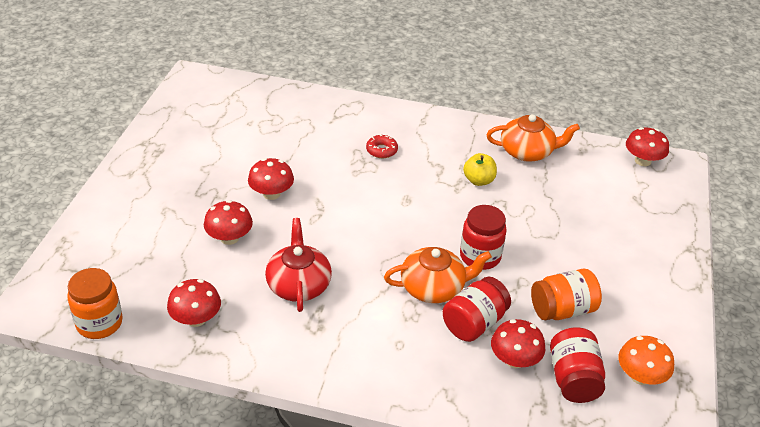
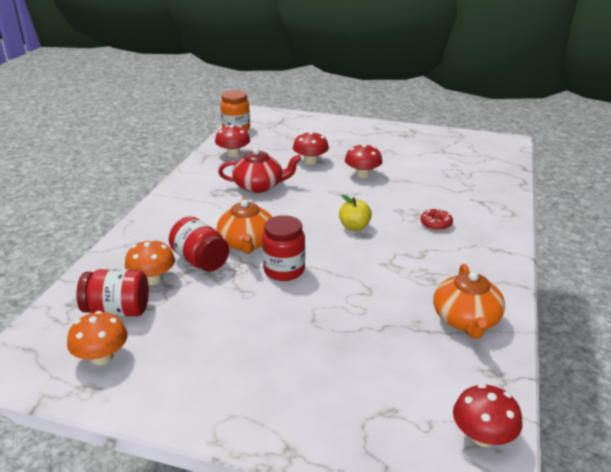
camera: 95 degrees right, 10 degrees down
(478, 180) = (401, 278): yellow apple -> yellow apple (354, 227)
(514, 359) = (152, 279): red mushroom -> orange mushroom
(562, 310) = (204, 315): orange jar -> none

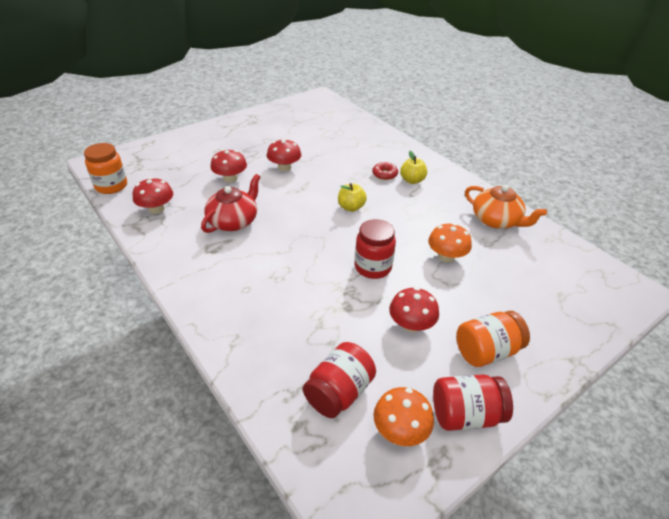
camera: 55 degrees left, 10 degrees up
(152, 279) = (311, 348): orange mushroom -> orange mushroom (446, 256)
(200, 261) = (313, 306): red jar -> red jar (465, 414)
(240, 378) = (486, 351): none -> orange jar
(247, 243) = (314, 268): orange teapot -> none
(452, 242) = (412, 180): none -> yellow apple
(482, 436) = (600, 271): red mushroom -> red mushroom (411, 324)

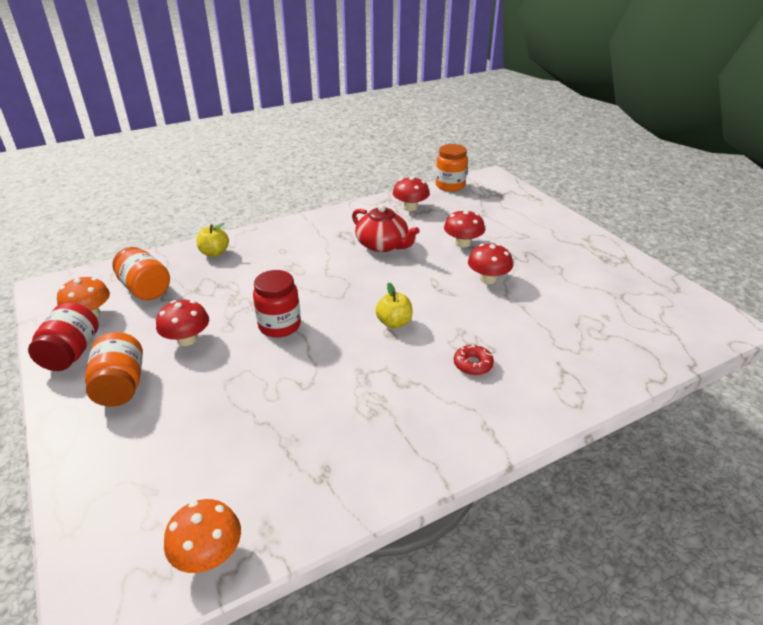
camera: 100 degrees right, 5 degrees down
(339, 392) = (145, 289): red jar -> orange jar
(412, 180) = (455, 391): yellow apple -> yellow apple (214, 253)
(446, 256) = (274, 389): orange mushroom -> orange mushroom (208, 554)
(496, 220) = (333, 470): orange teapot -> none

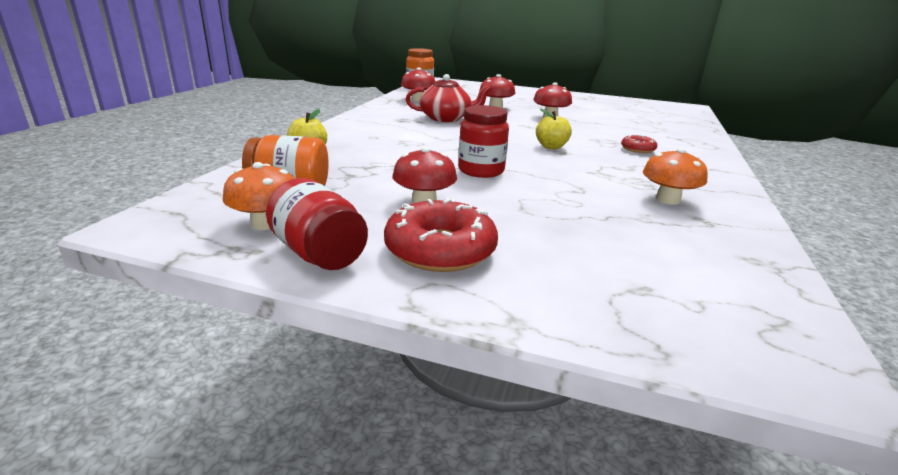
camera: 45 degrees left, 10 degrees down
(121, 386) = (440, 249): orange jar -> red donut
(208, 554) = (768, 292): orange mushroom -> orange mushroom (668, 199)

